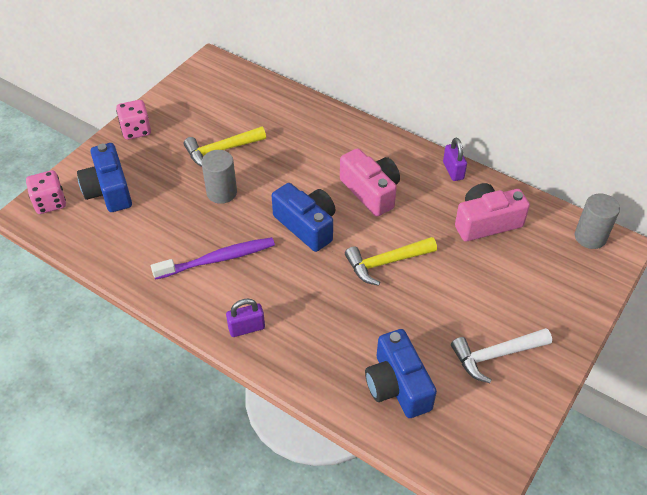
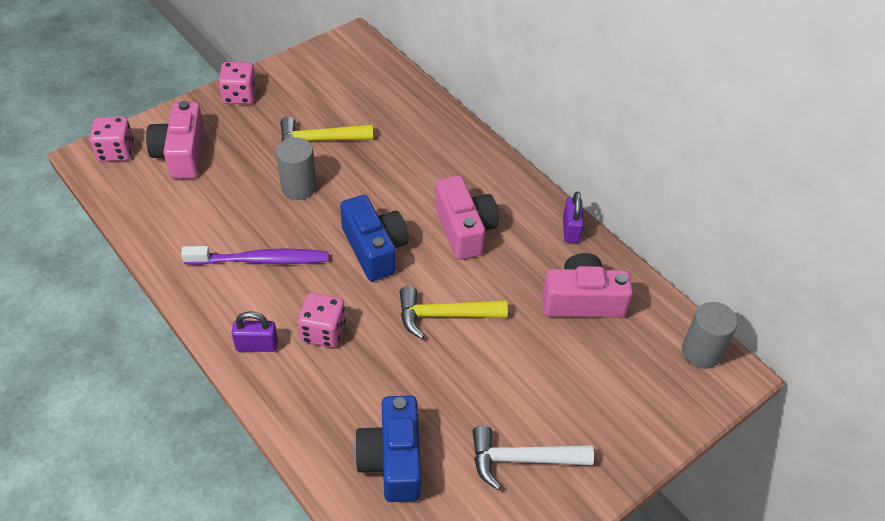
camera: 15 degrees right, 0 degrees up
(109, 190) = (181, 154): blue camera -> pink camera
(295, 302) = (323, 331): none -> pink dice

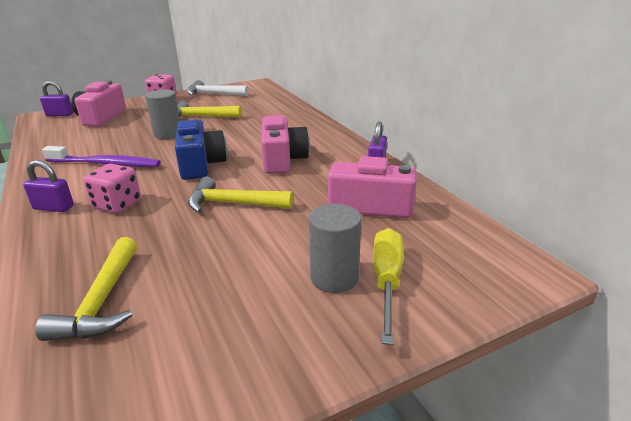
camera: 15 degrees right, 20 degrees down
(116, 151) = (60, 115): pink dice -> purple padlock
(392, 460) = (102, 301): blue camera -> yellow hammer
(521, 460) = (246, 320): white hammer -> white hammer (213, 94)
(620, 401) = (386, 281): none -> yellow screwdriver
(701, 352) = (493, 251): grey cylinder -> grey cylinder (334, 277)

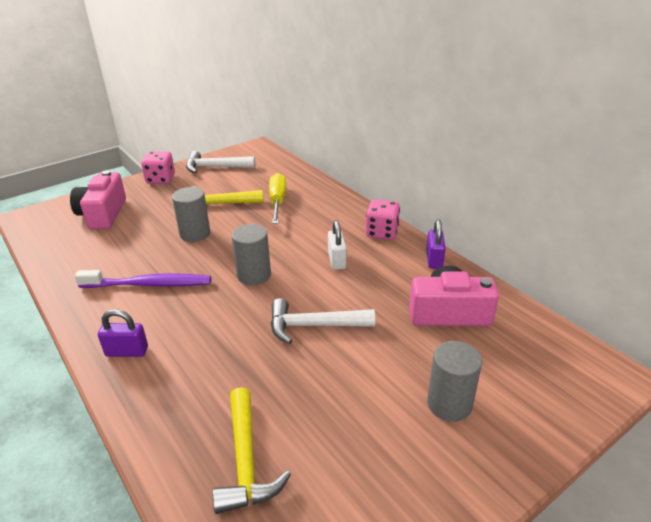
camera: 10 degrees left, 5 degrees up
(60, 115) = (49, 213): purple padlock -> none
(117, 204) = (194, 340): pink dice -> pink dice (382, 232)
(200, 164) = (254, 275): blue camera -> grey cylinder
(232, 204) = (313, 326): yellow hammer -> white hammer
(282, 159) = (336, 260): pink camera -> white padlock
(386, 281) = (496, 401): yellow screwdriver -> yellow screwdriver (277, 201)

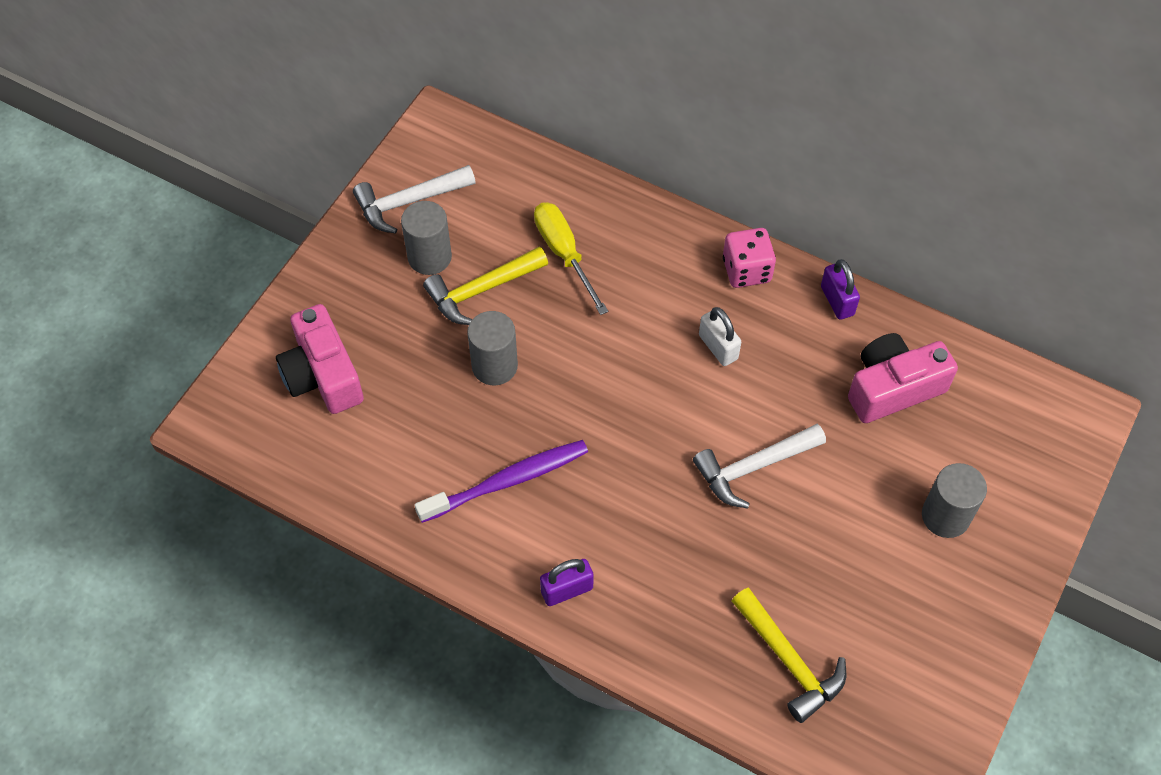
camera: 25 degrees left, 25 degrees up
(160, 179) = (343, 262): pink dice -> none
(254, 275) = (630, 413): grey cylinder -> grey cylinder (429, 257)

